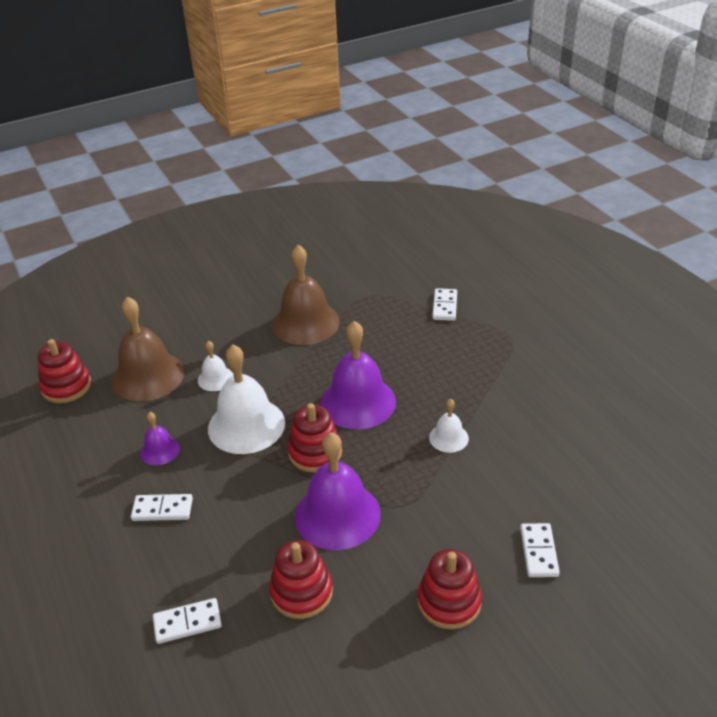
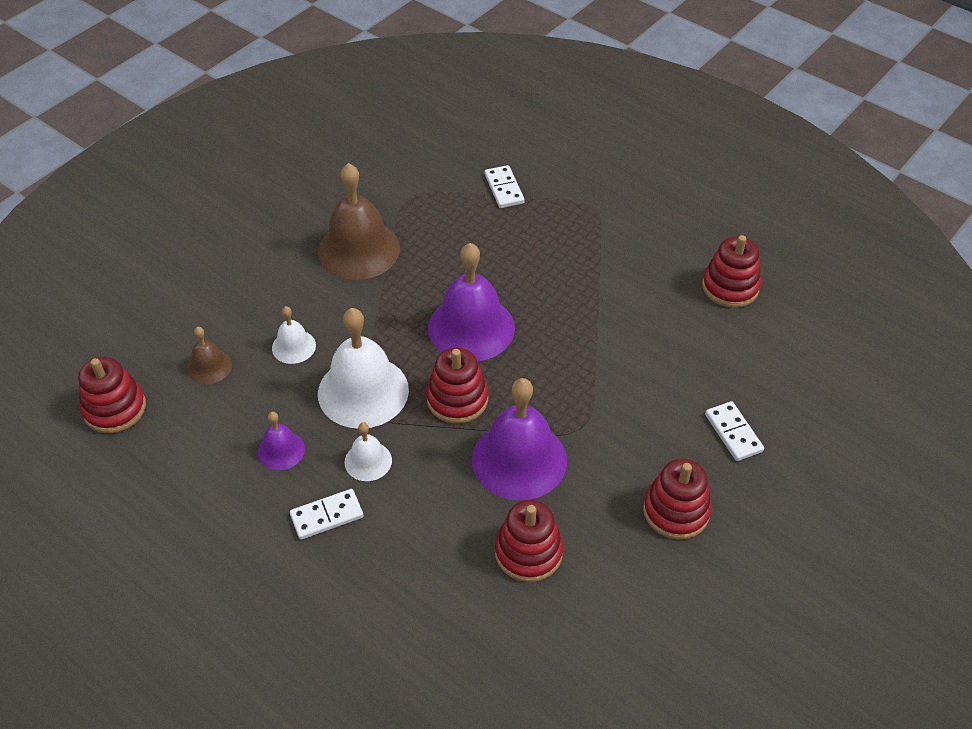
camera: 25 degrees left, 10 degrees up
(148, 376) = (209, 366): brown bell -> brown bell, size x0.50
(187, 623) = (430, 625): white domino -> none
(448, 438) = (587, 340): white bell -> white bell (368, 461)
(601, 429) = (730, 287): none -> red stacking toy

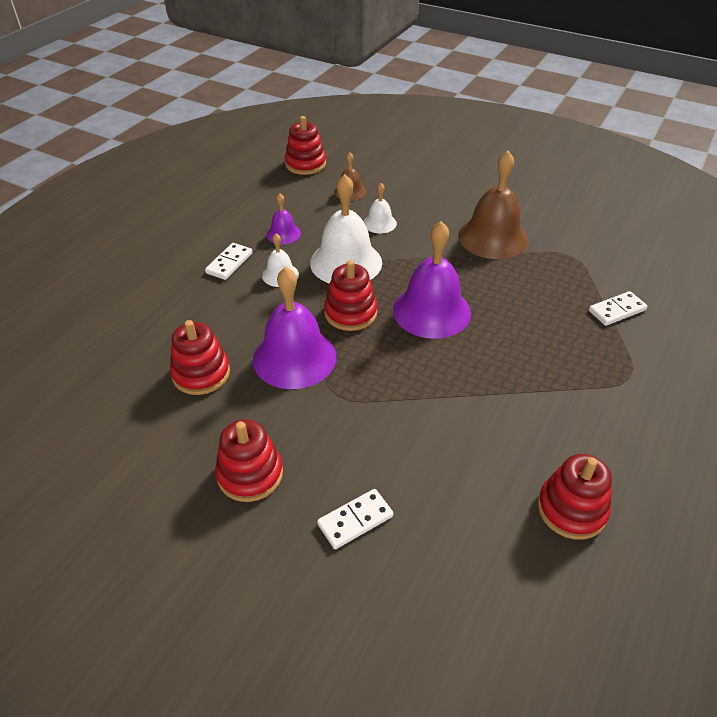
camera: 80 degrees right, 5 degrees down
(327, 516) = (229, 263): white domino -> white domino turned 60 degrees clockwise

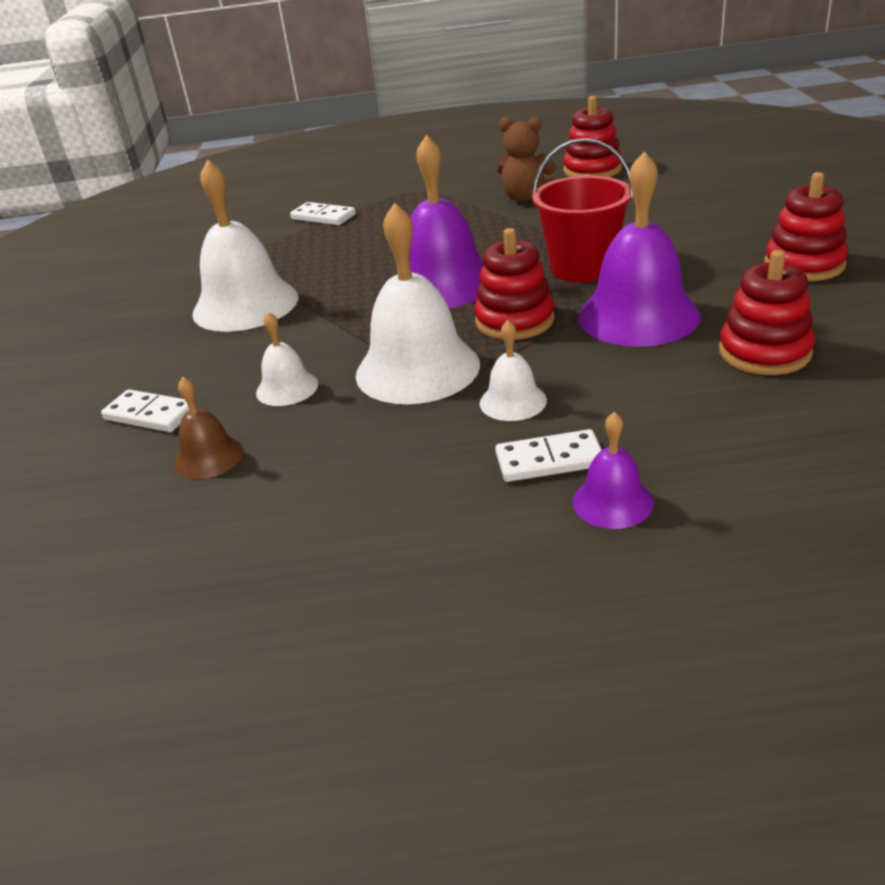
camera: 120 degrees left, 10 degrees down
(283, 234) = (409, 454): purple bell -> purple bell (612, 502)
(305, 164) = (130, 565): red stacking toy -> none
(355, 520) = (747, 215): white domino -> white domino (150, 414)
(379, 375) = (582, 268): none -> red bucket
(492, 237) = (245, 305): brown bell -> white bell
(544, 425) = (525, 197): none -> brown teddy bear

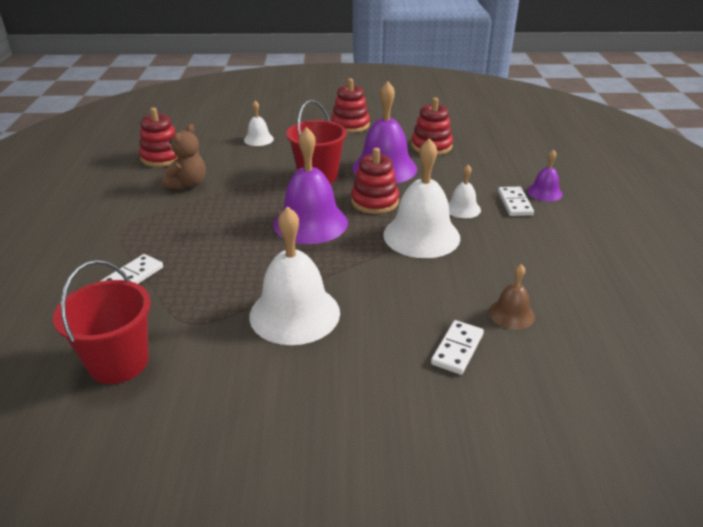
camera: 90 degrees left, 0 degrees up
(194, 242) = (118, 362): none -> red bucket
(287, 388) = (433, 285): white bell -> white bell (258, 139)

